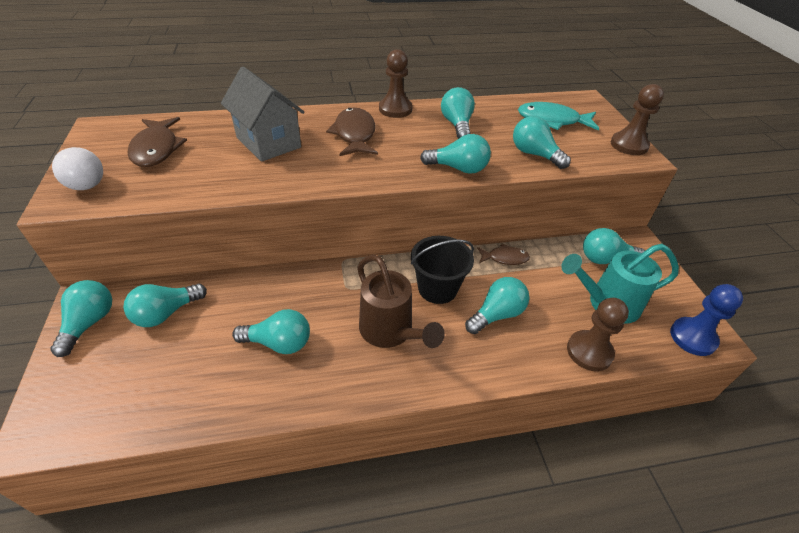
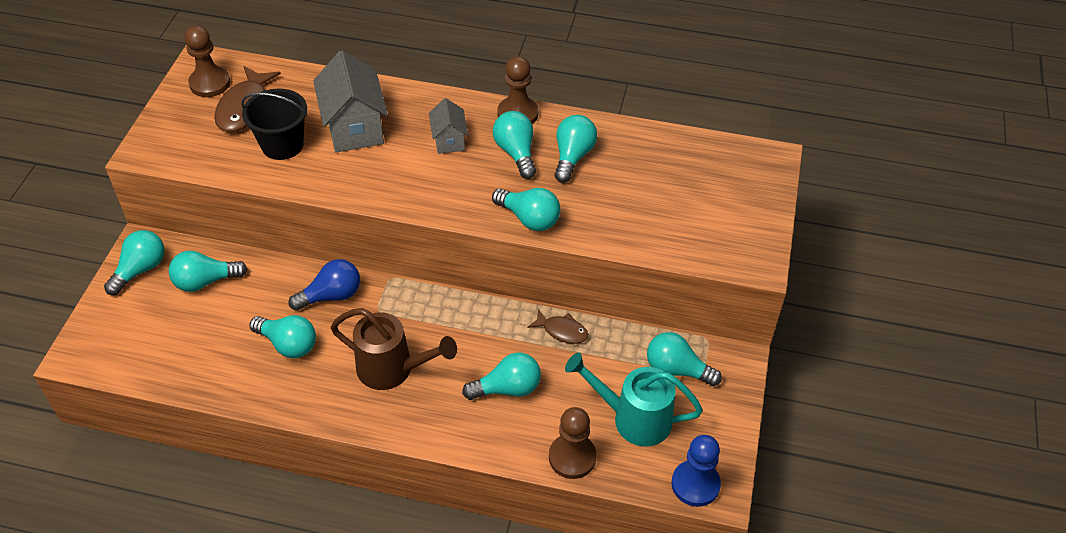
camera: 25 degrees right, 5 degrees up
(85, 180) = (171, 132): white light bulb -> none
(298, 289) = (331, 296): none -> blue light bulb
(355, 134) = (449, 140): brown fish -> grey house
(390, 332) = (393, 369): brown watering can -> brown watering can turned 60 degrees counterclockwise
(437, 288) = (467, 341): black bucket -> black bucket (282, 145)
(534, 154) = (629, 224): turquoise light bulb -> turquoise light bulb (516, 153)
(552, 121) = (694, 181): turquoise fish -> none
(629, 145) = (757, 243): brown pawn -> brown pawn (210, 83)

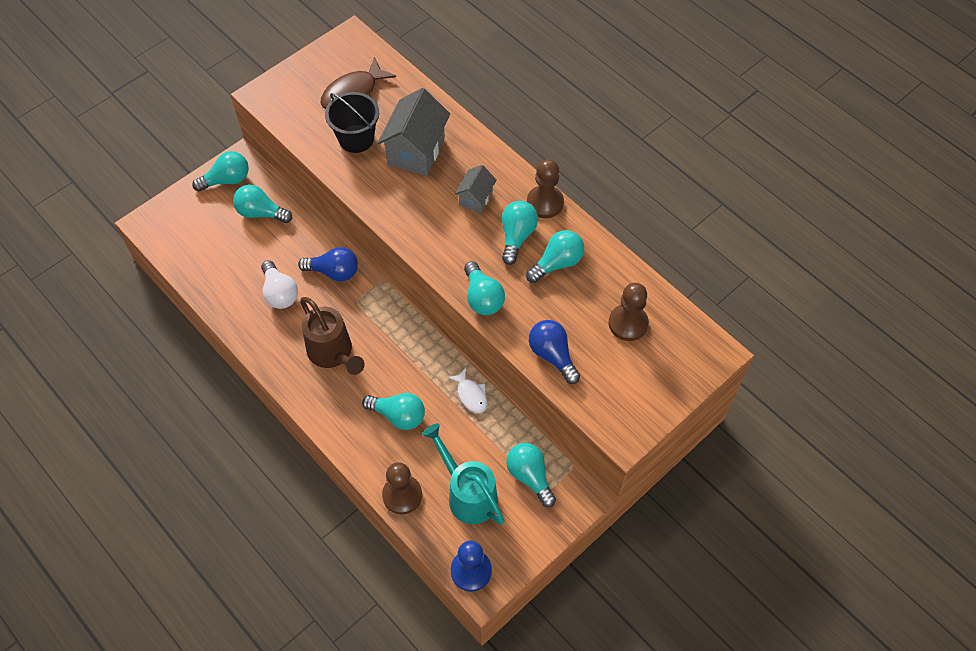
camera: 35 degrees right, 10 degrees up
(210, 83) = (344, 59): brown pawn -> brown pawn (628, 323)
(288, 344) = (280, 293): turquoise light bulb -> white light bulb
(562, 331) = (471, 395): brown fish -> white fish
(636, 233) = (552, 355): none -> blue light bulb

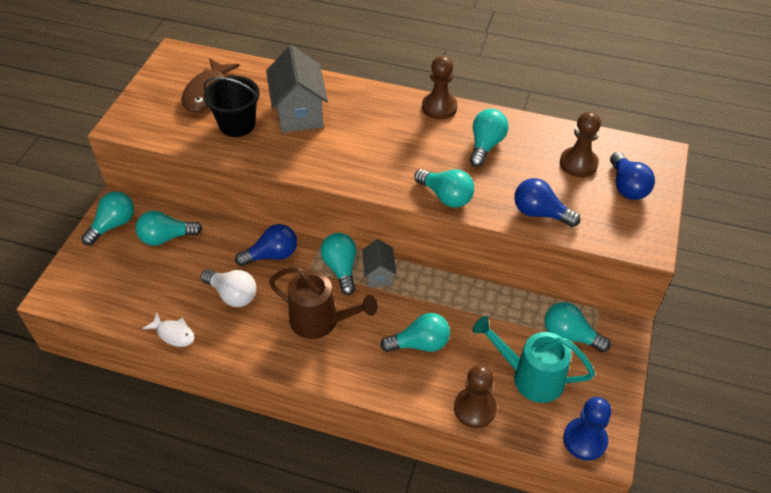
camera: 30 degrees left, 10 degrees down
(471, 395) = (469, 296): white fish -> white fish (173, 334)
(475, 199) = (379, 127): grey house -> grey house (379, 274)
(517, 236) = (436, 140): turquoise light bulb -> turquoise light bulb (341, 268)
(654, 369) = (627, 186): none -> blue light bulb

